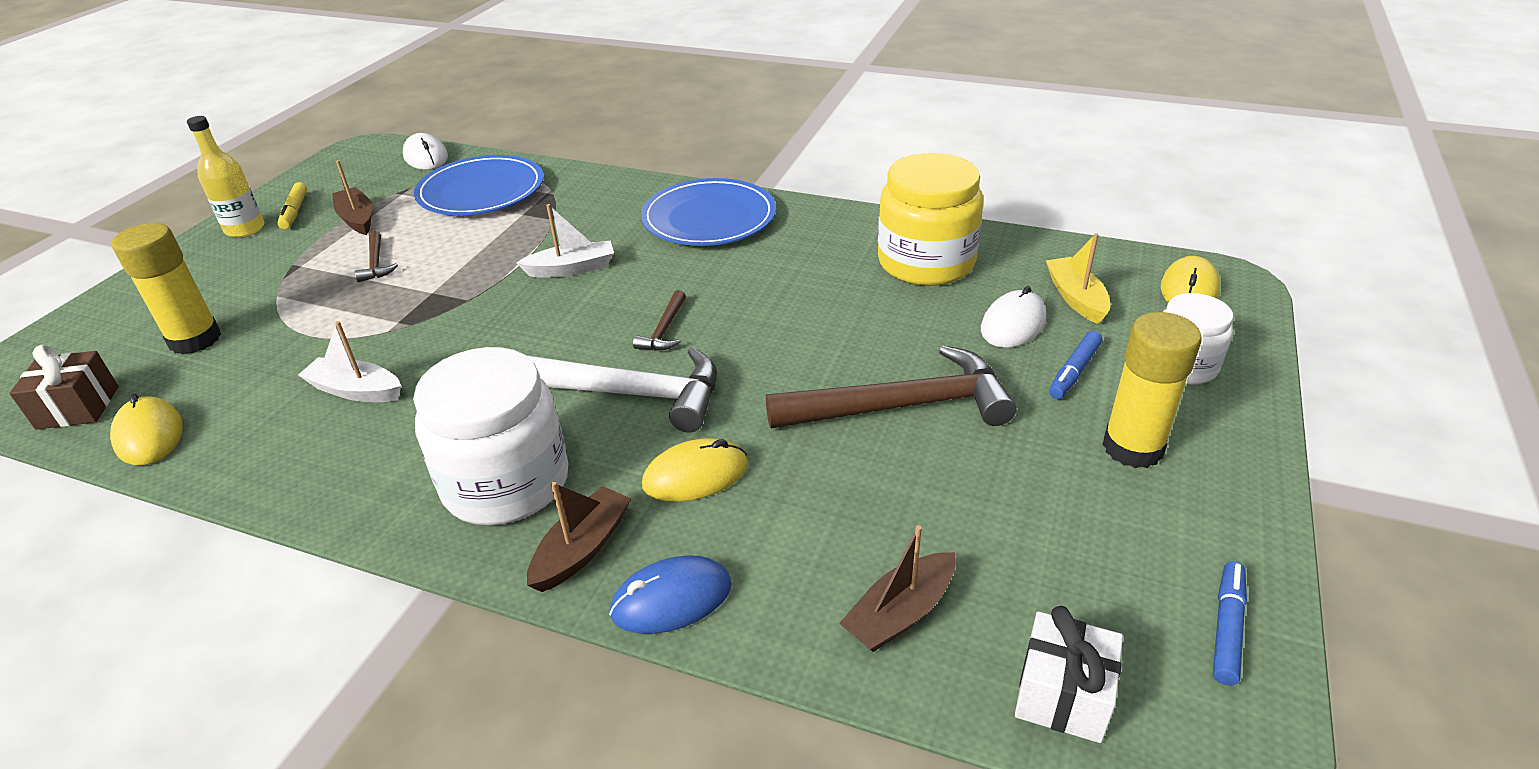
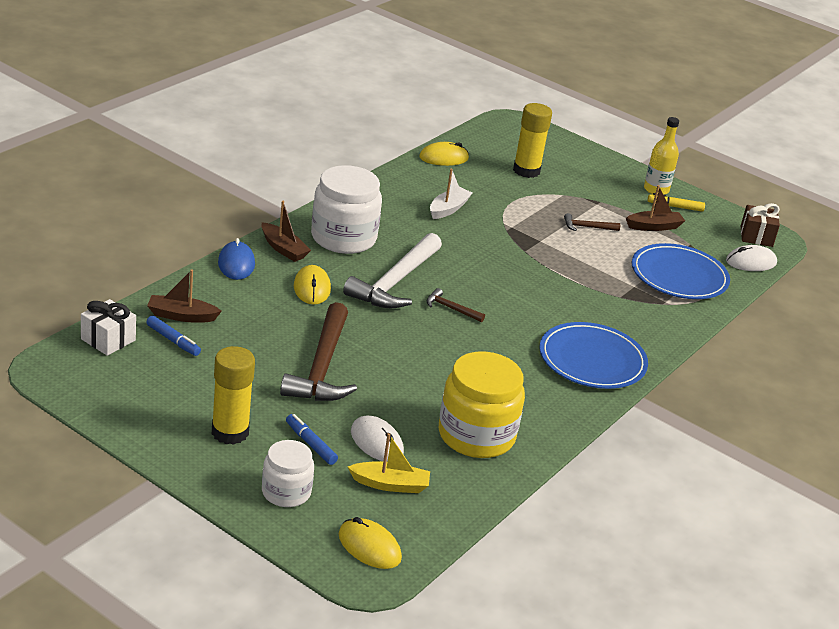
camera: 100 degrees right, 5 degrees down
(78, 407) = (478, 142): brown gift -> brown gift (756, 236)
(572, 268) = (545, 291): white boat -> none
(900, 613) = (181, 316): brown boat -> brown boat turned 60 degrees counterclockwise
(1226, 628) = (99, 399): blue marker -> blue marker (173, 340)

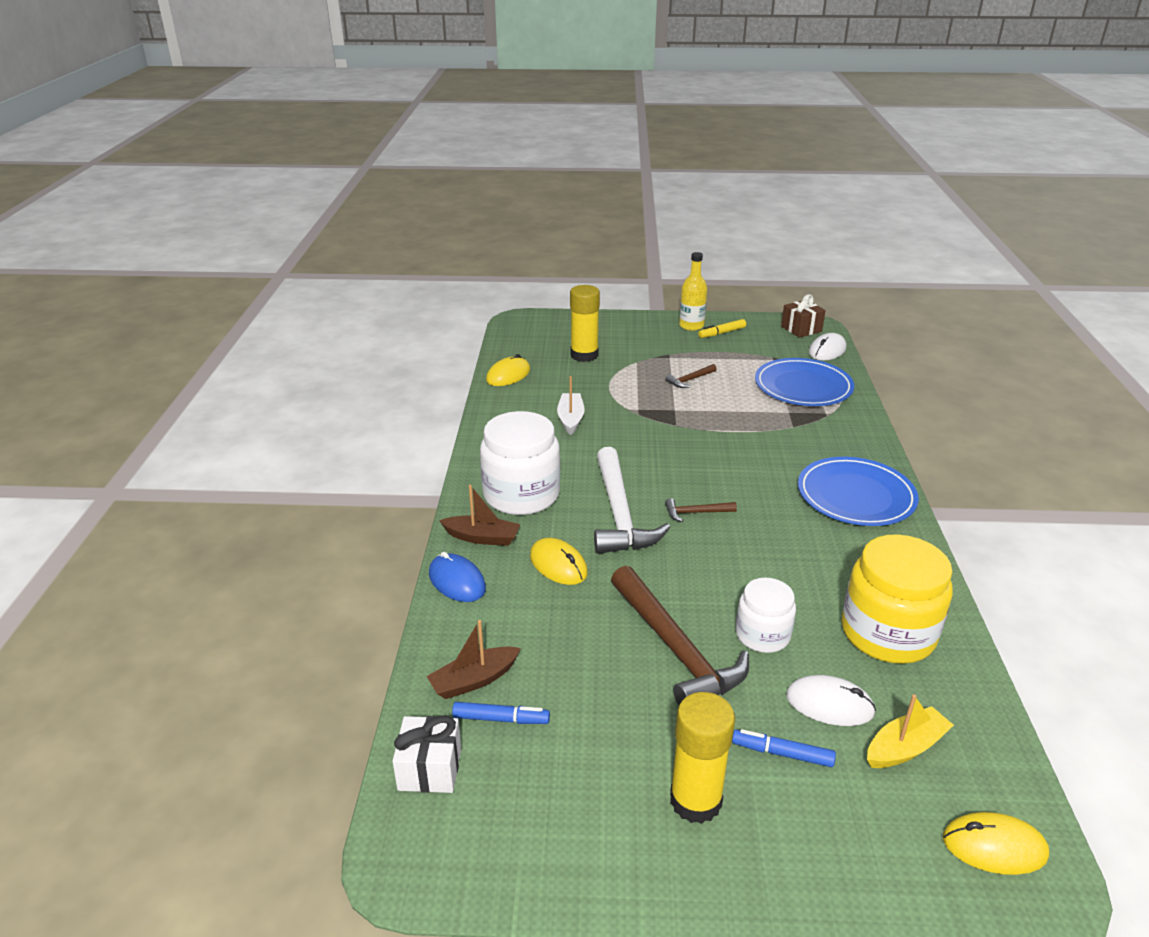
camera: 30 degrees left, 0 degrees up
(286, 492) = (841, 839): white jar -> white jar (762, 635)
(654, 227) = (731, 355): brown boat -> none

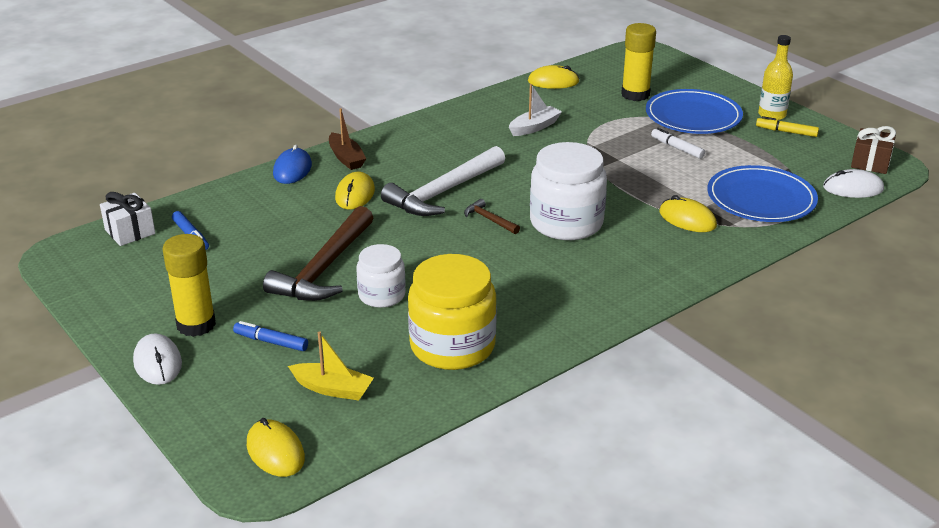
camera: 50 degrees right, 0 degrees up
(474, 680) = (212, 214): brown boat -> none
(521, 495) = (412, 150): white jar -> white jar (566, 223)
(690, 380) = (677, 148): brown hammer -> white marker
(782, 753) = (271, 342): blue marker -> blue marker turned 45 degrees counterclockwise
(799, 427) = (687, 219): none -> yellow mouse
(829, 704) = (341, 345): white mouse -> white mouse (158, 362)
(856, 496) = (621, 278): blue plate -> blue plate (693, 116)

